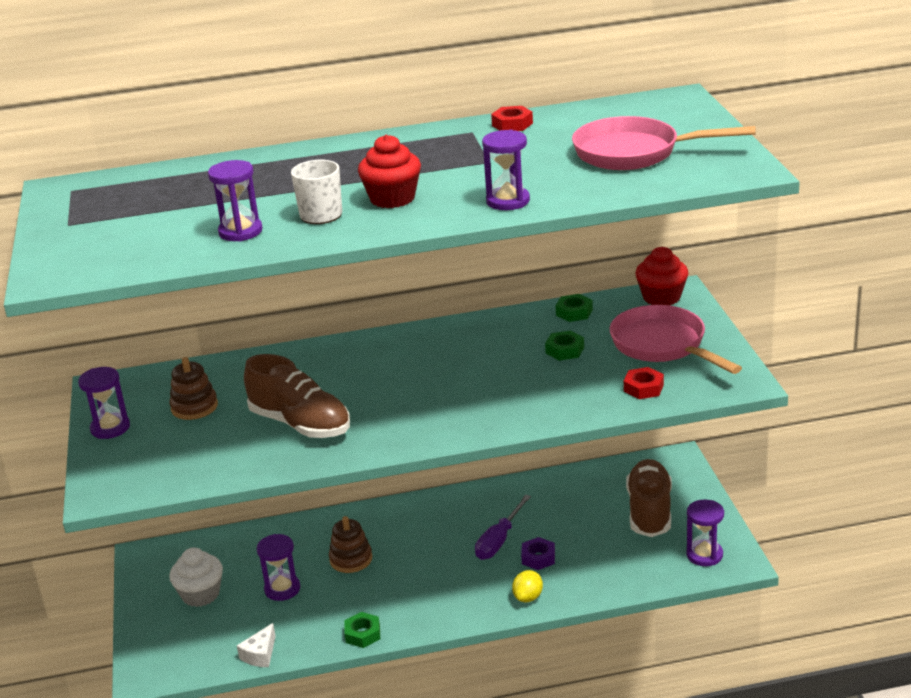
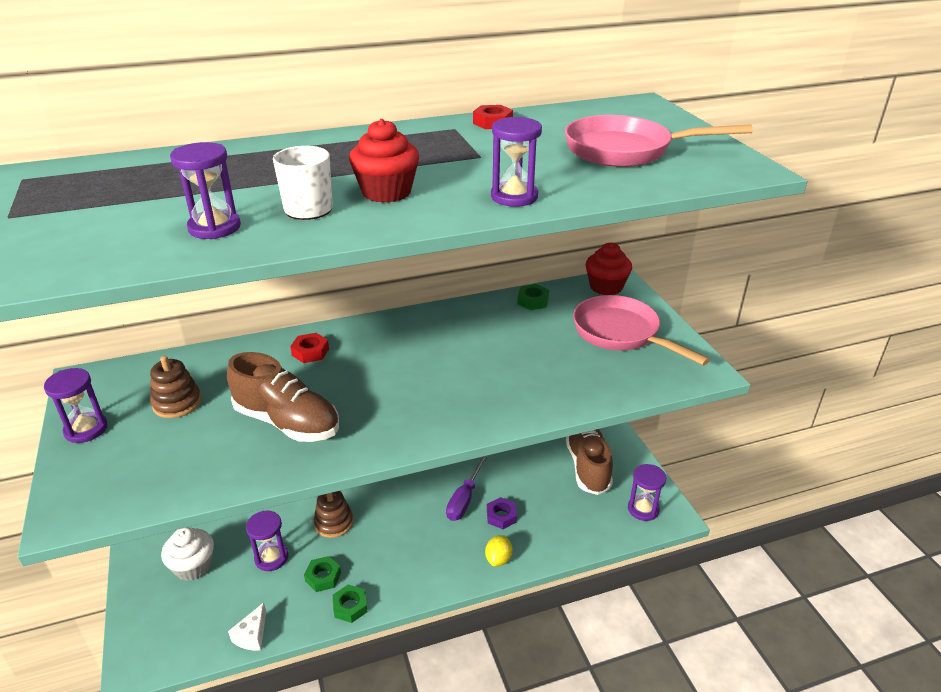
camera: 10 degrees left, 5 degrees up
(564, 350) = (533, 338): green nut -> green nut (323, 577)
(643, 388) = (616, 378): red nut -> red nut (310, 352)

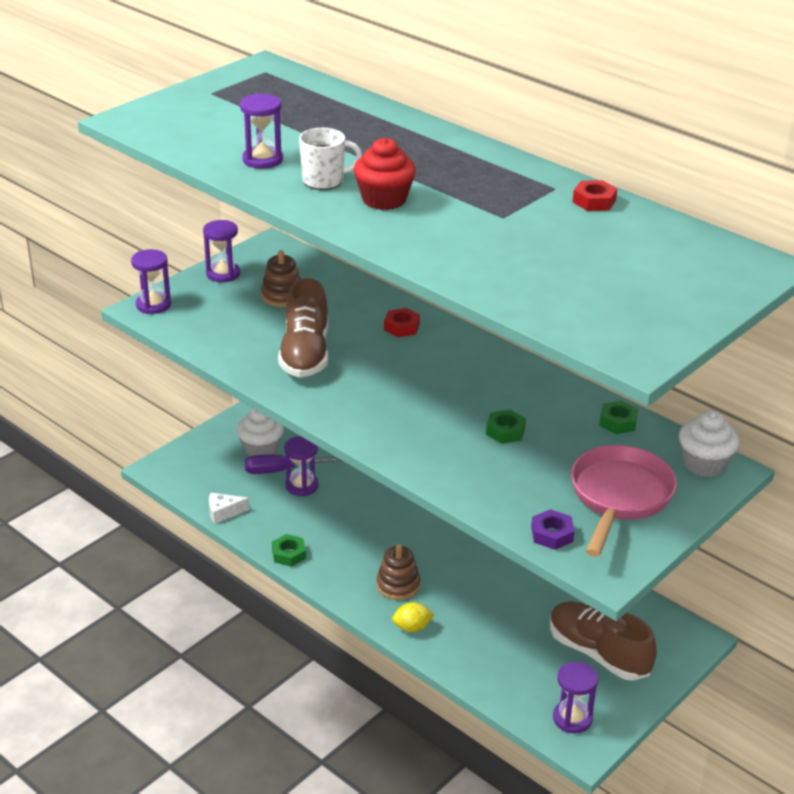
camera: 60 degrees right, 0 degrees up
(323, 577) = (306, 524): green nut -> green nut (505, 431)
(334, 523) = (367, 503): brown stacking toy -> brown stacking toy (398, 585)
(464, 499) = (467, 576): purple screwdriver -> purple screwdriver (280, 470)
(501, 516) = (467, 610): purple nut -> purple nut (552, 534)
(514, 197) = (434, 253): purple hourglass -> purple hourglass (153, 305)
(588, 467) = (598, 653): brown shoe -> brown shoe turned 105 degrees counterclockwise
(606, 287) = (704, 464): red cupcake -> white cupcake
(626, 151) = (605, 282): pink pan -> none

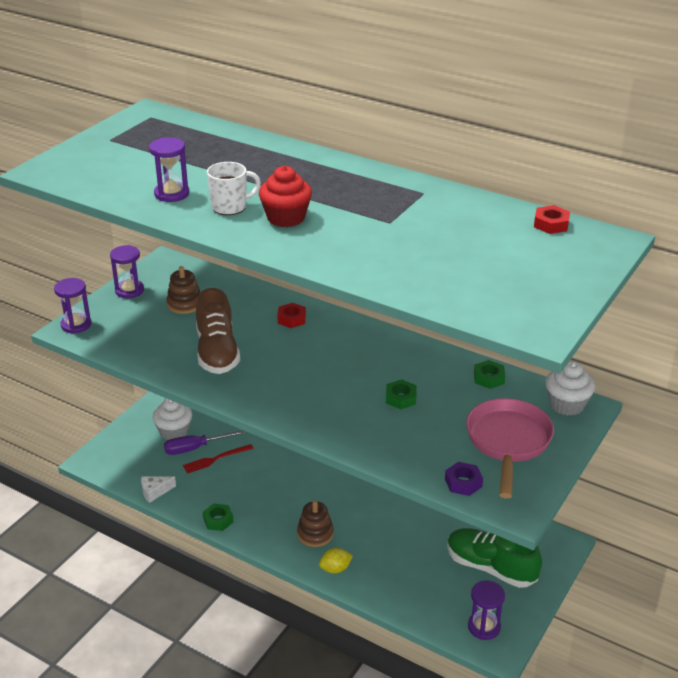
camera: 10 degrees left, 0 degrees up
(302, 486) = (215, 459): purple hourglass -> red fork
(594, 201) = (459, 200): red nut -> red nut (551, 224)
(598, 653) = (490, 568): brown shoe -> green shoe

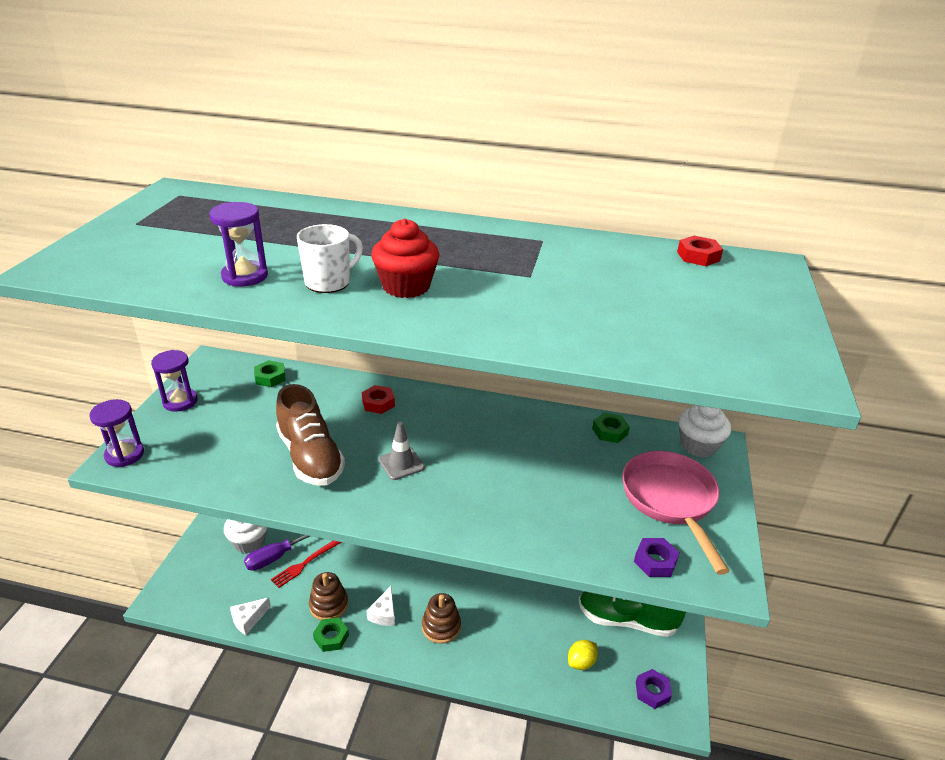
camera: 20 degrees left, 0 degrees up
(185, 304) = (251, 406): brown stacking toy -> brown stacking toy (329, 605)
(269, 513) = (384, 613): none -> white cheese
(289, 370) = (401, 463): none -> grey traffic cone
(335, 569) = (478, 664): yellow lemon -> yellow lemon (581, 662)
(401, 398) = (536, 472): green nut -> green nut (270, 377)
(484, 627) = (652, 691): purple hourglass -> purple nut

